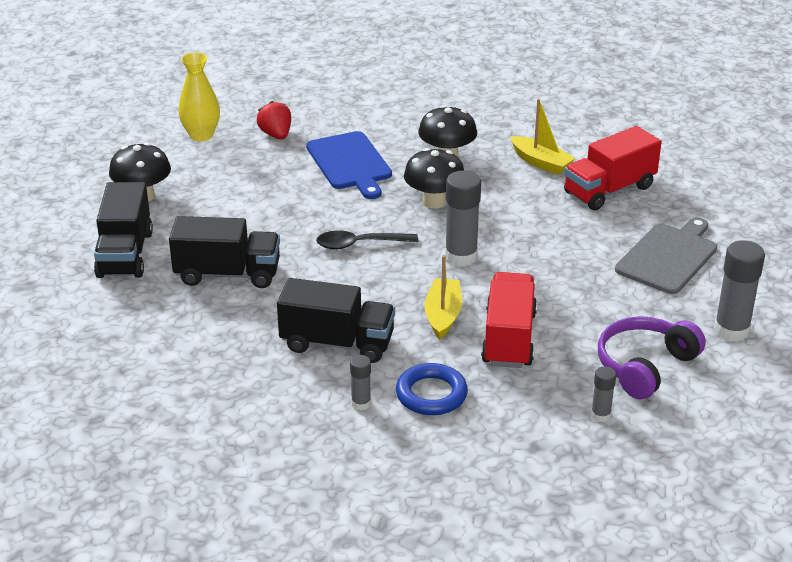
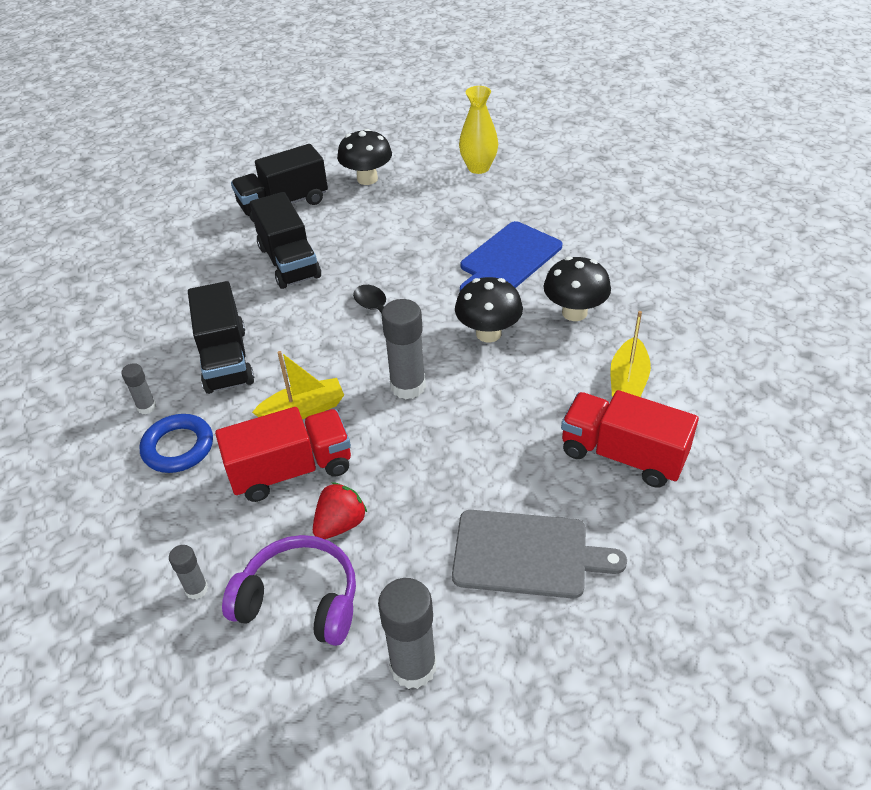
camera: 65 degrees right, 10 degrees up
(276, 135) = (515, 202): red strawberry -> red strawberry (340, 524)

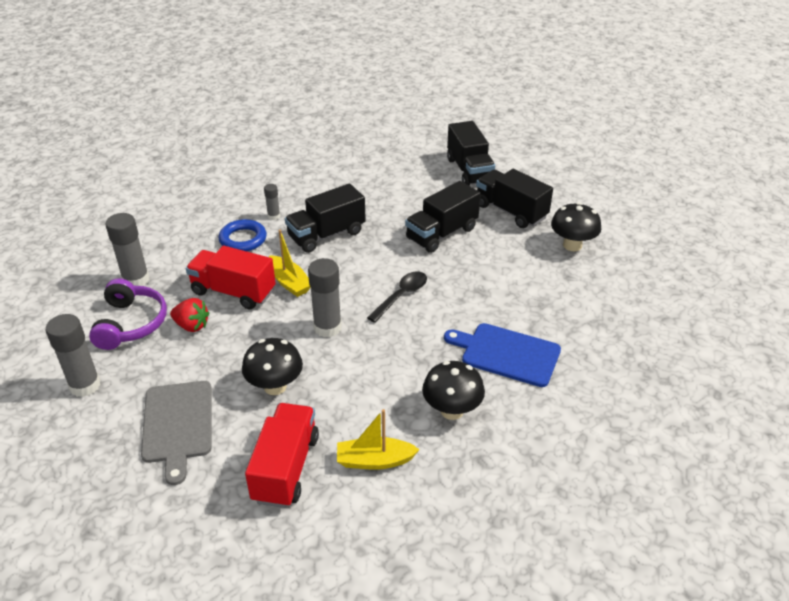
camera: 70 degrees right, 5 degrees down
(182, 216) = (469, 170): none -> black truck
(196, 589) = (136, 280): grey glue stick -> grey glue stick, size x1.90
(291, 470) = (233, 292): red truck -> red truck turned 150 degrees clockwise
(478, 168) = (634, 307): yellow vase -> none
(488, 333) = (403, 360): black mushroom -> black mushroom (275, 386)

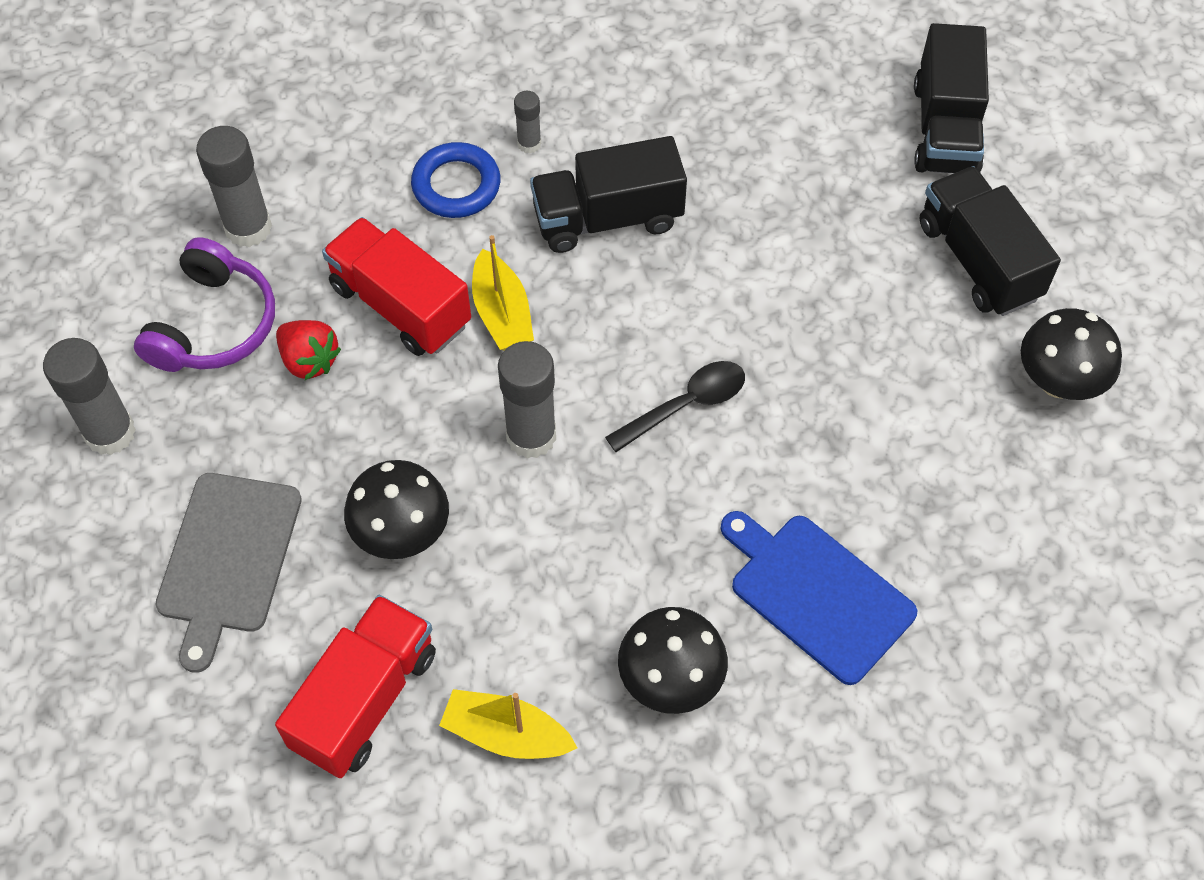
camera: 20 degrees right, 20 degrees up
(441, 233) = (820, 278): black truck -> none

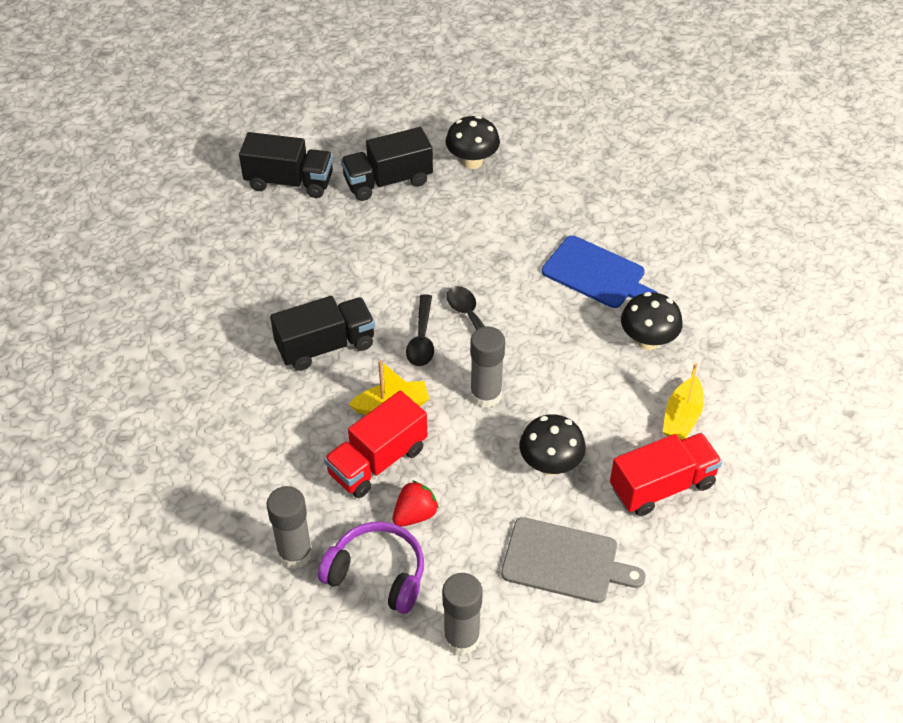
camera: 85 degrees left, 10 degrees down
(365, 700) = (662, 486): red truck -> red truck turned 120 degrees clockwise
(456, 185) = (282, 426): blue ring -> none
(529, 144) = (255, 384): grey glue stick -> none
(608, 218) = (325, 346): black truck -> black truck turned 105 degrees counterclockwise
(636, 340) = (422, 339): none -> black spoon
(817, 594) = (596, 274): blue cutting board -> blue cutting board turned 105 degrees counterclockwise

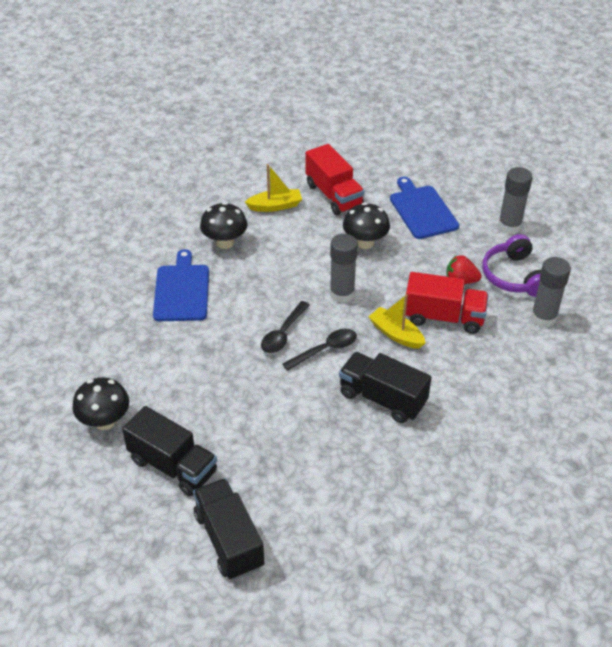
camera: 125 degrees left, 5 degrees down
(564, 561) = (422, 210): grey cutting board -> blue cutting board
(662, 486) = (334, 195): red truck -> red truck turned 150 degrees counterclockwise

